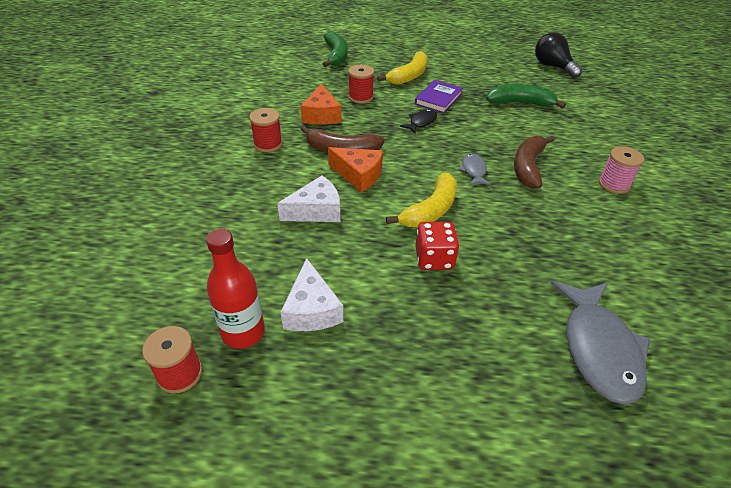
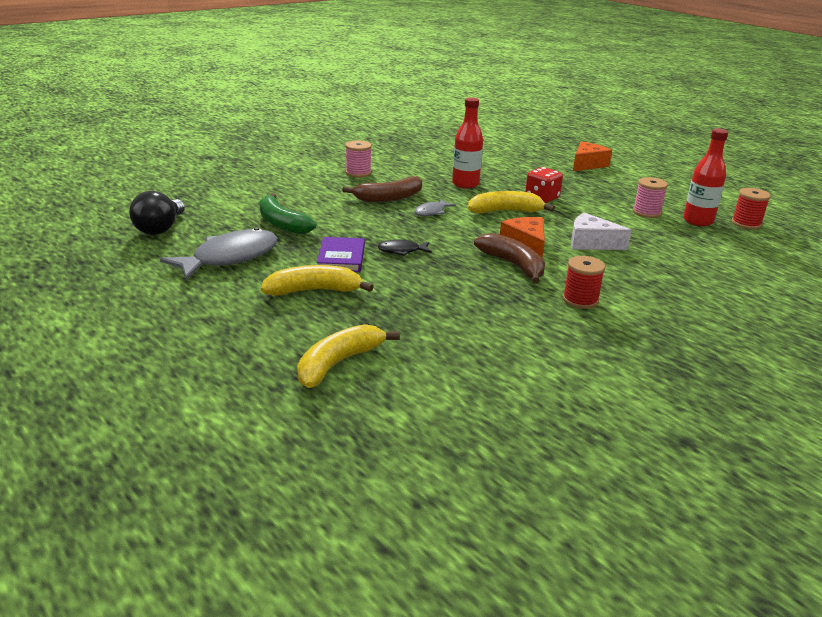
camera: 135 degrees left, 15 degrees down
(311, 310) = (646, 212): white cheese -> pink spool
(321, 115) = (486, 300): orange cheese -> orange cheese (587, 164)
(336, 55) = (338, 363): green banana -> yellow banana
(360, 97) = (413, 296): red spool -> none
(438, 99) = (341, 258): purple book -> purple book turned 75 degrees counterclockwise
(524, 232) = (465, 184): none -> red bottle
(598, 349) = (512, 156): grey fish -> grey fish (230, 258)

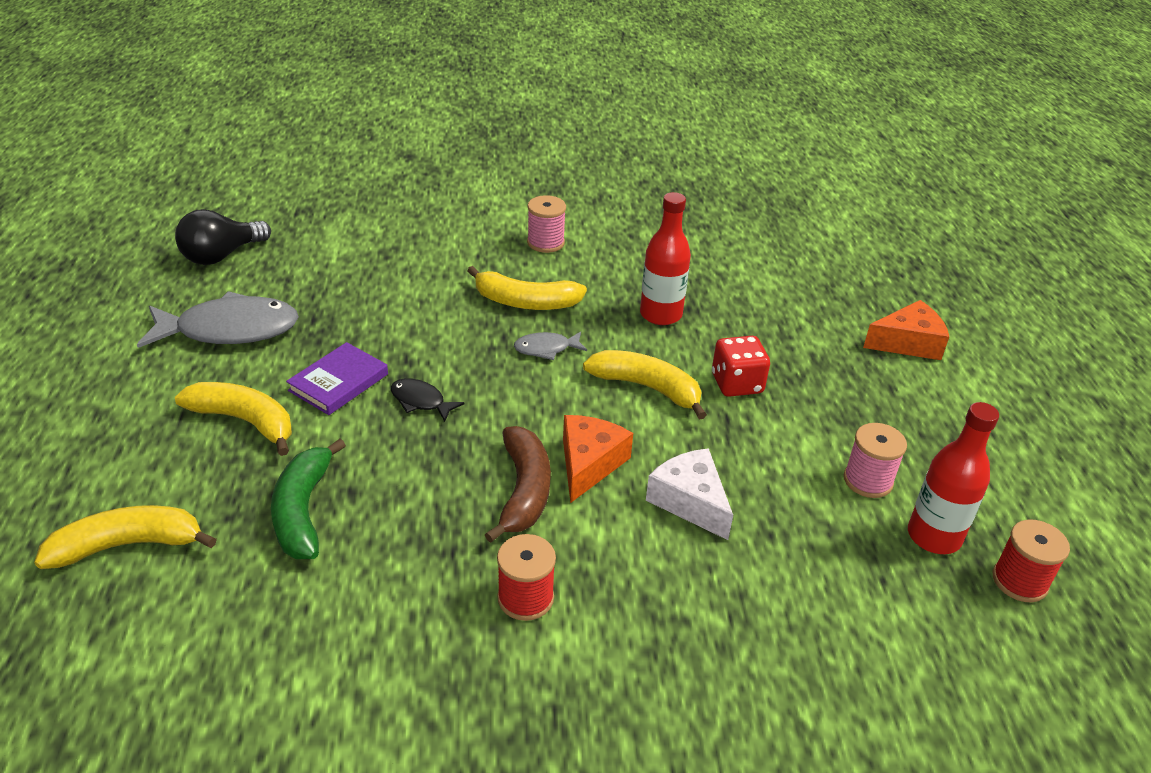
camera: 35 degrees right, 10 degrees up
(281, 223) = (348, 297): green banana -> green banana (303, 511)
(389, 198) = (525, 302): brown banana -> yellow banana

